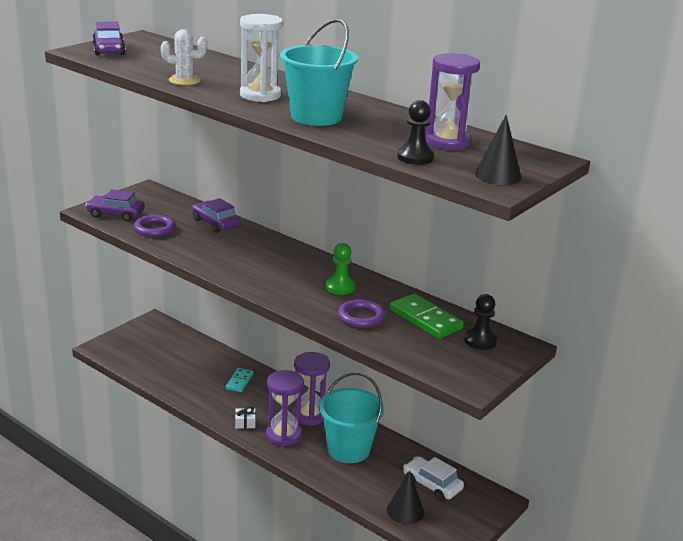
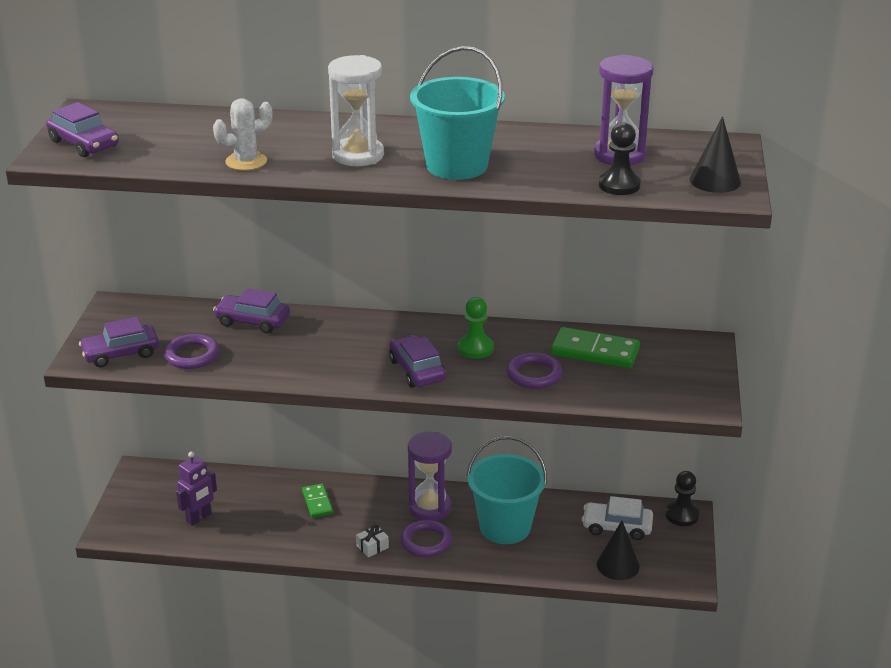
camera: 30 degrees left, 5 degrees up
(158, 361) = (199, 518): none -> purple robot
(239, 381) = (317, 502): turquoise domino -> green domino
(282, 286) = (417, 370): none -> purple car
(283, 435) = (426, 542): purple hourglass -> purple ring
(480, 341) = (667, 355): black pawn -> black pawn (682, 515)

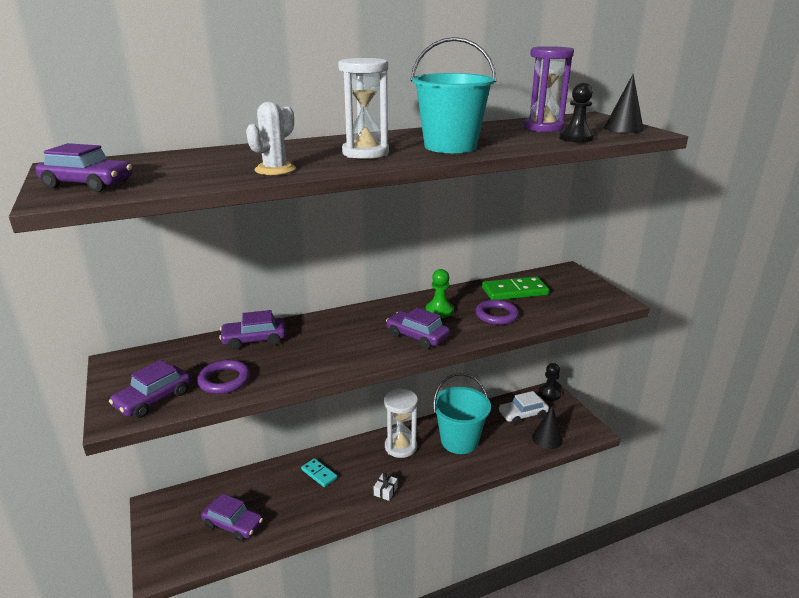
camera: 30 degrees left, 5 degrees down
(199, 518) = (233, 524): purple robot -> purple car
(317, 502) = (319, 474): green domino -> turquoise domino
(426, 542) = (419, 472): purple ring -> none
(430, 508) = (400, 447): purple hourglass -> white hourglass

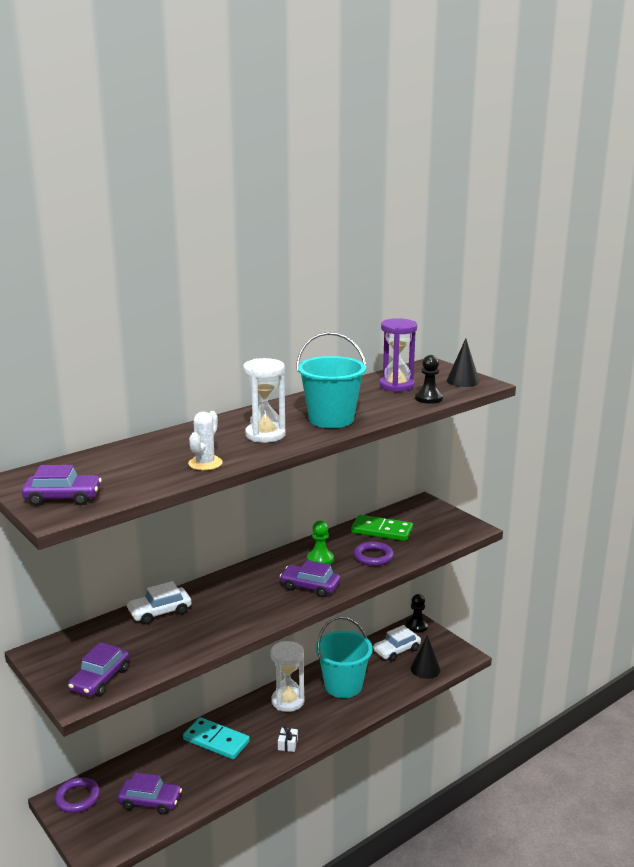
camera: 15 degrees left, 5 degrees down
(224, 380) = (155, 653): purple ring -> purple ring (78, 798)
(254, 340) = (160, 612): purple car -> white car
(319, 474) = (216, 741): turquoise domino -> turquoise domino, size x1.68
(514, 291) = (381, 531): green domino -> green domino turned 45 degrees clockwise

